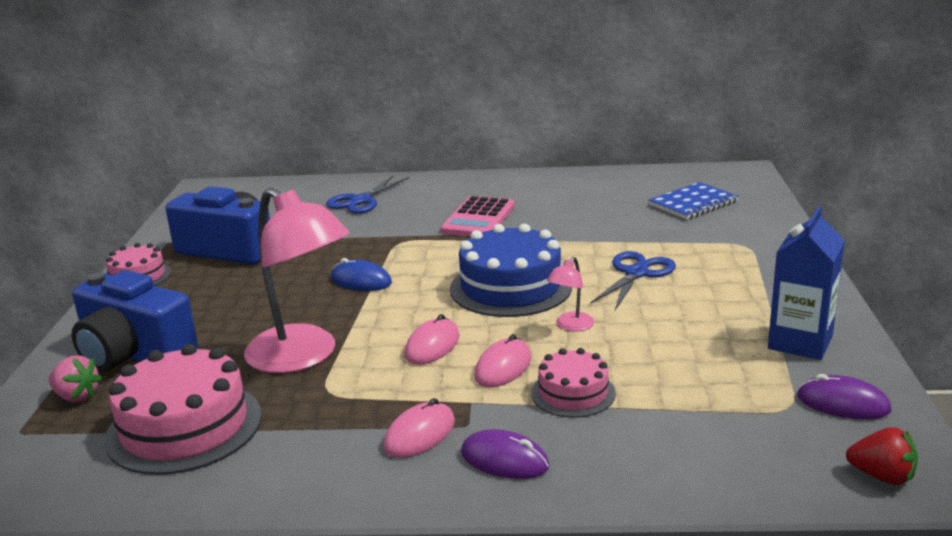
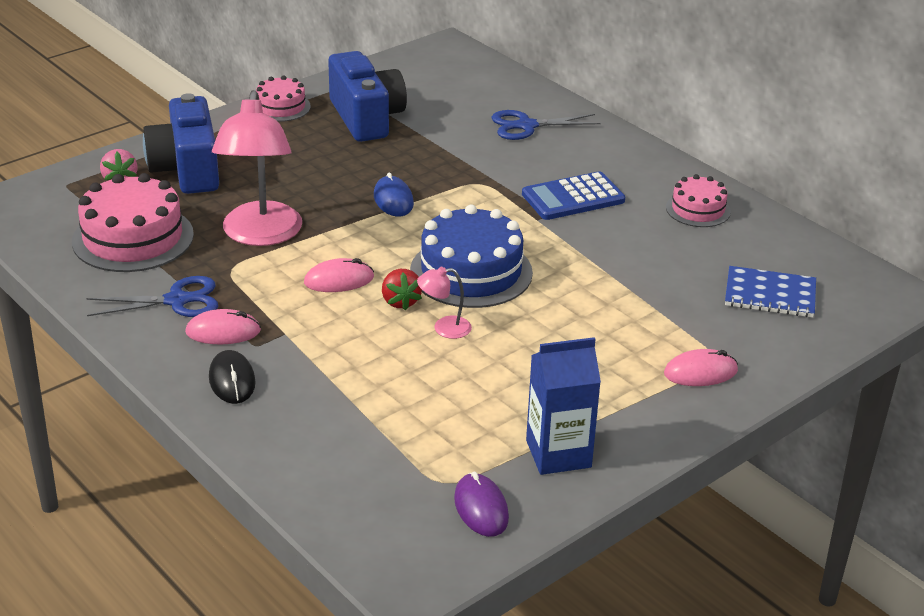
camera: 45 degrees right, 10 degrees up
(478, 218) = (573, 198): pink calculator -> blue calculator
(503, 367) = (346, 325): pink mouse -> pink mouse (700, 372)
(504, 460) = (232, 380): purple mouse -> black mouse
(573, 393) = (347, 372): pink cake -> pink cake (698, 209)
(636, 273) = (577, 322): blue scissors -> blue scissors (177, 300)
(882, 476) = (393, 559): red strawberry -> red strawberry (400, 302)

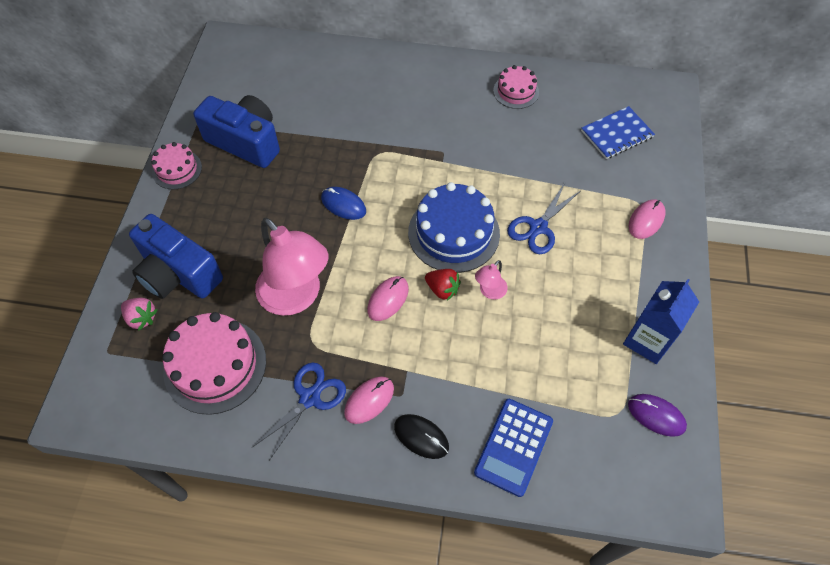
camera: 40 degrees left, 25 degrees up
(526, 126) = (351, 83): blue scissors -> blue scissors (538, 227)
(573, 198) = (442, 128): blue calculator -> blue calculator (514, 447)

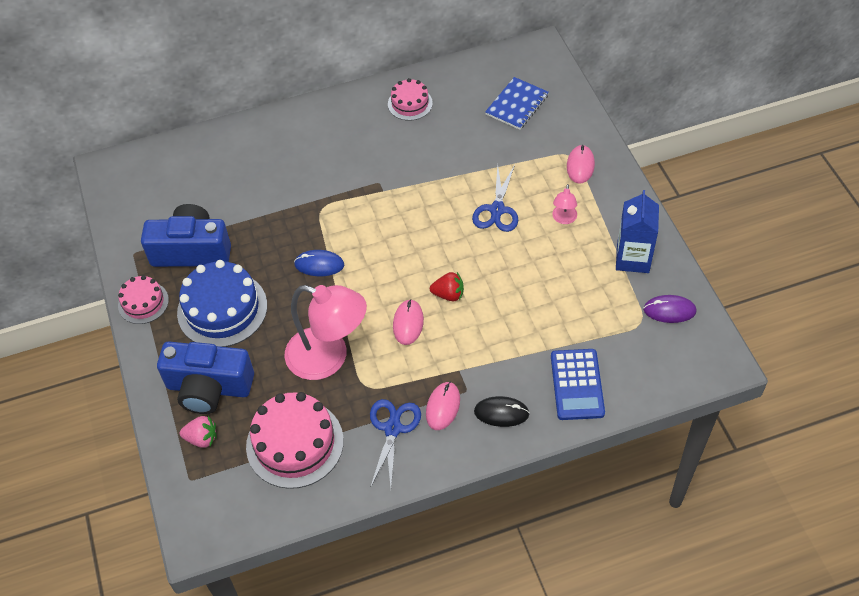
camera: 25 degrees left, 5 degrees down
(453, 233) = (430, 245): blue cake -> blue cake (222, 309)
(489, 292) = (488, 278): pink lamp -> pink lamp (564, 219)

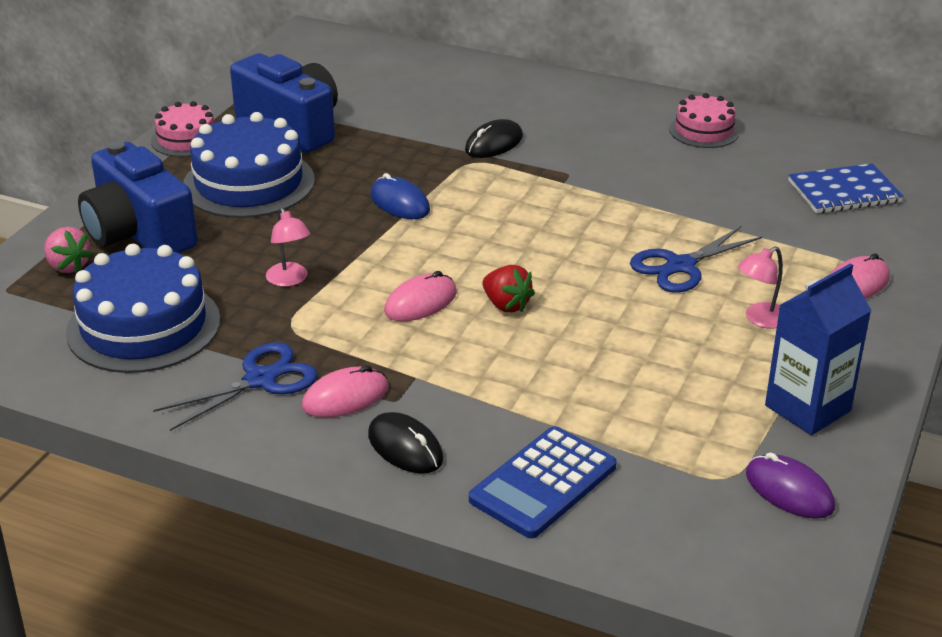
camera: 40 degrees right, 20 degrees down
(295, 443) = (143, 326): pink cake -> blue cake
(316, 186) = (494, 143): none -> black mouse
(329, 358) = (290, 280): pink lamp -> pink lamp, size x0.43

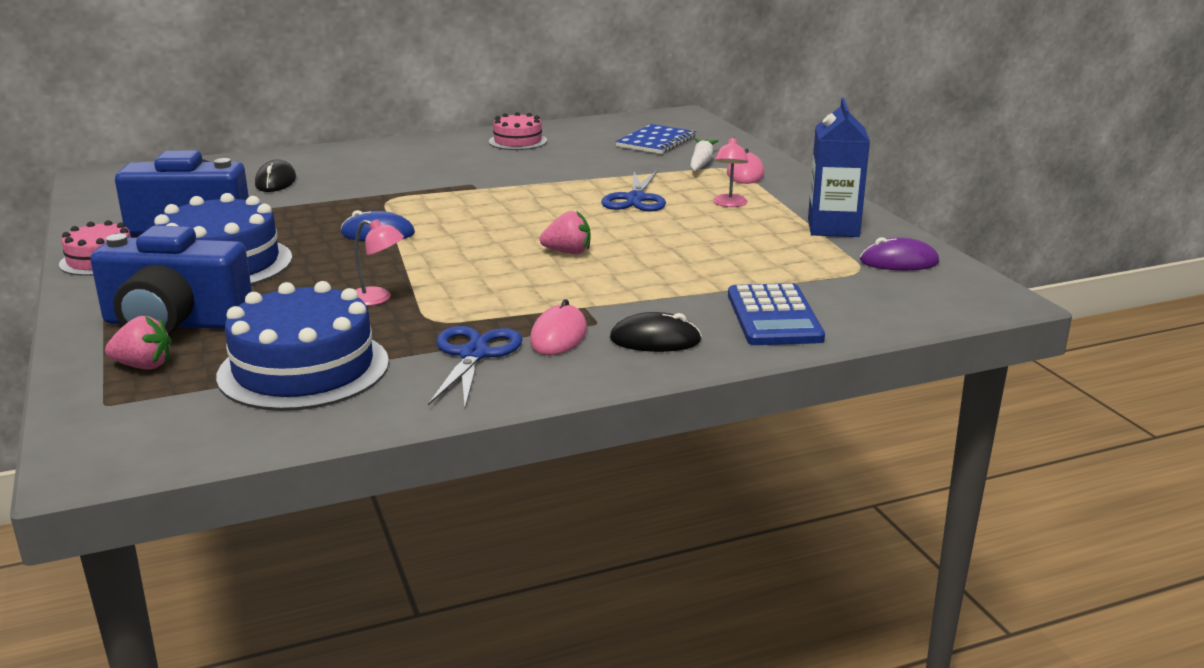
camera: 45 degrees left, 10 degrees down
(420, 302) = (506, 273): pink mouse -> none
(494, 143) = (385, 186): black mouse -> black mouse (276, 181)
(506, 305) = (568, 252): red strawberry -> pink strawberry
(839, 244) = (701, 162): none -> white carrot

